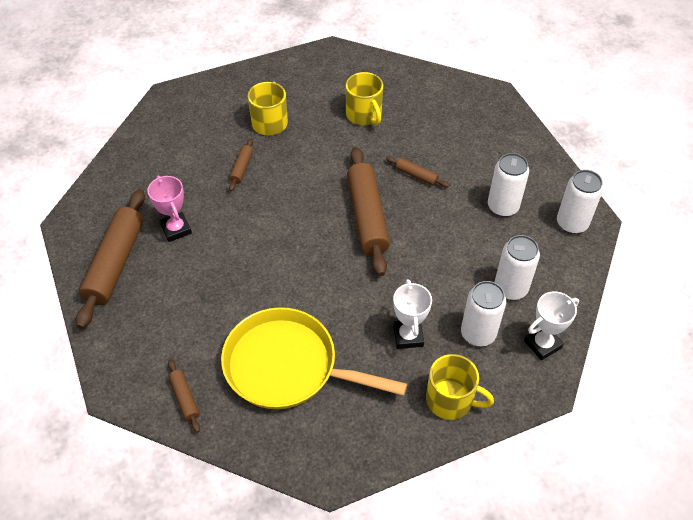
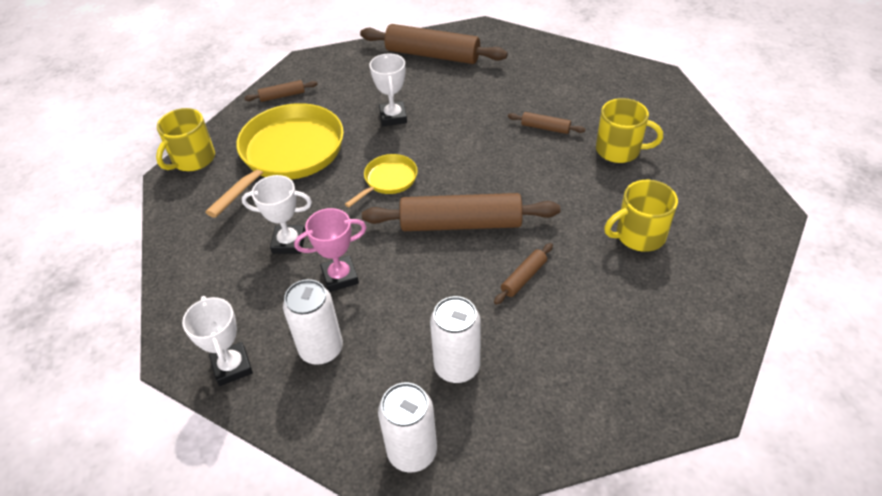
camera: 100 degrees right, 5 degrees down
(176, 229) = (466, 86): pink trophy -> pink trophy (340, 277)
(225, 284) = (393, 117): none -> white trophy
(319, 274) = (388, 180): none -> yellow pan
(450, 400) = (202, 268): yellow mug -> yellow mug (193, 159)
(478, 333) = (270, 304): white can -> none

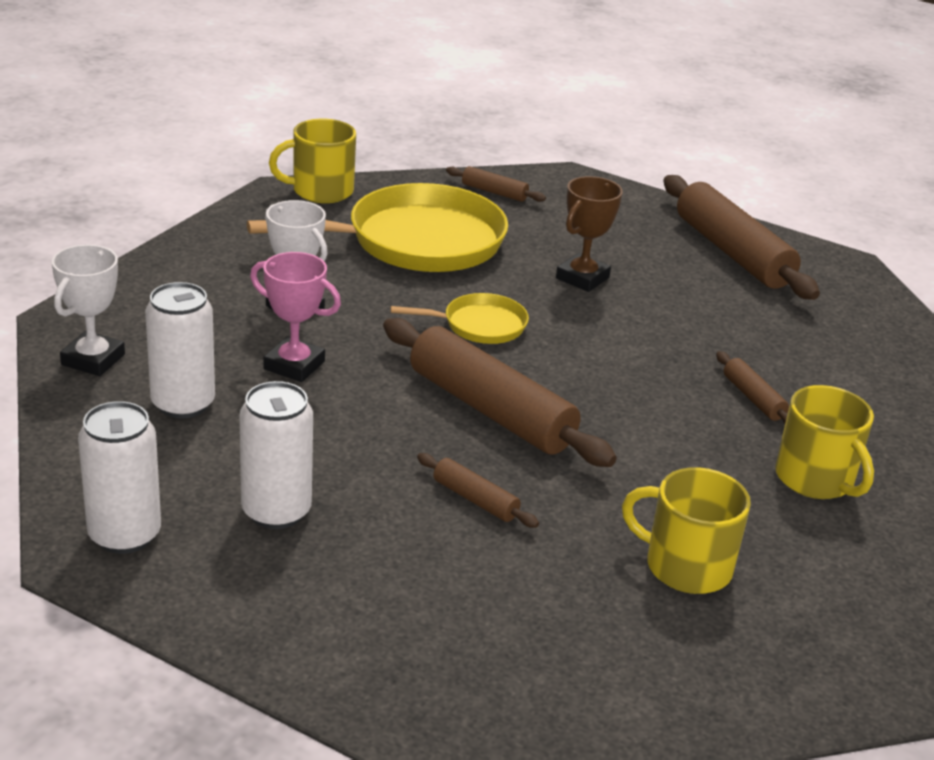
camera: 40 degrees right, 15 degrees down
(393, 117) = (582, 278): white trophy -> brown trophy
(524, 278) = (475, 500): brown rolling pin -> brown rolling pin turned 45 degrees clockwise

